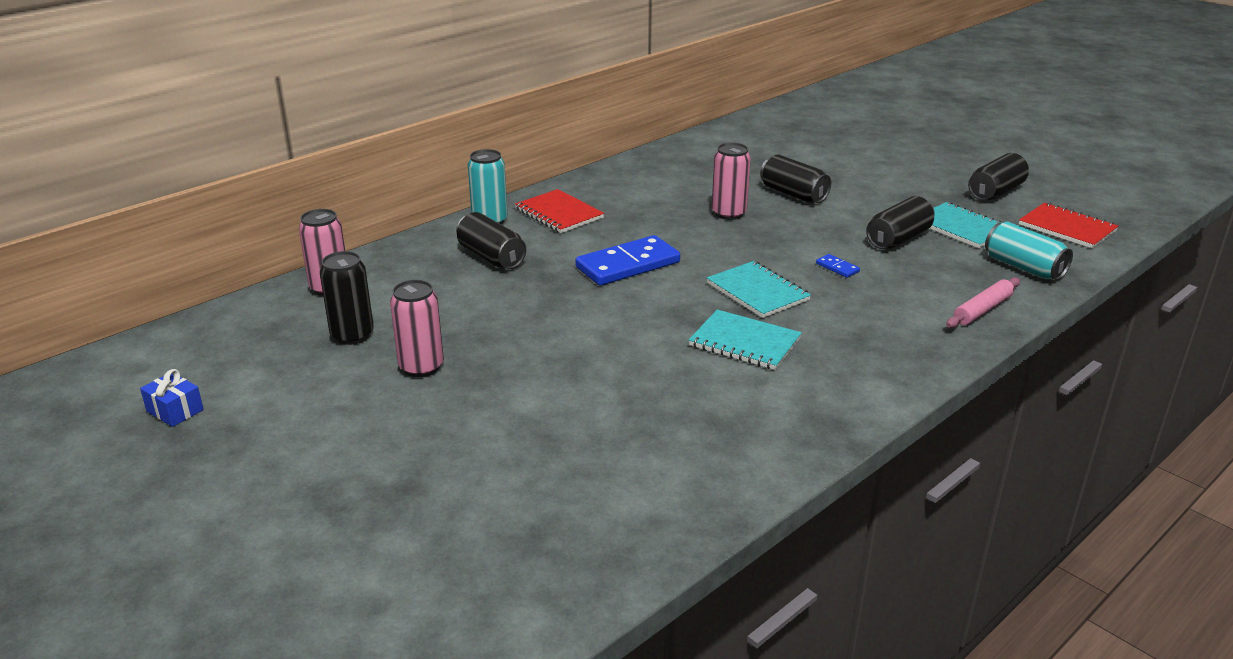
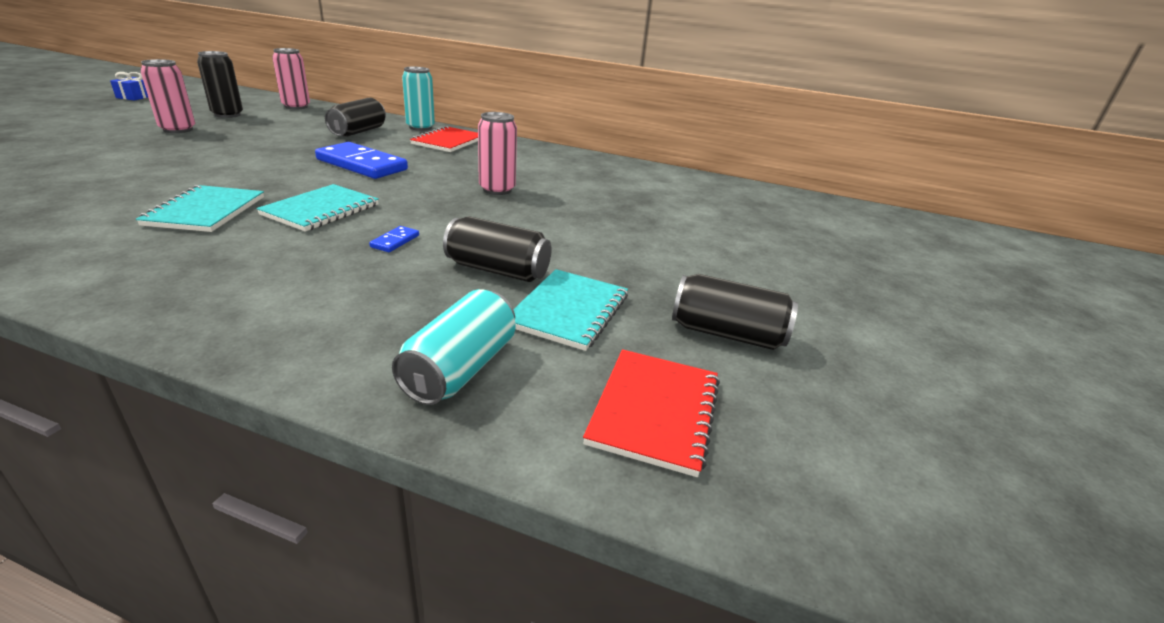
camera: 60 degrees right, 0 degrees up
(793, 194) = (572, 212): black can -> none
(982, 310) = (297, 337): pink rolling pin -> none

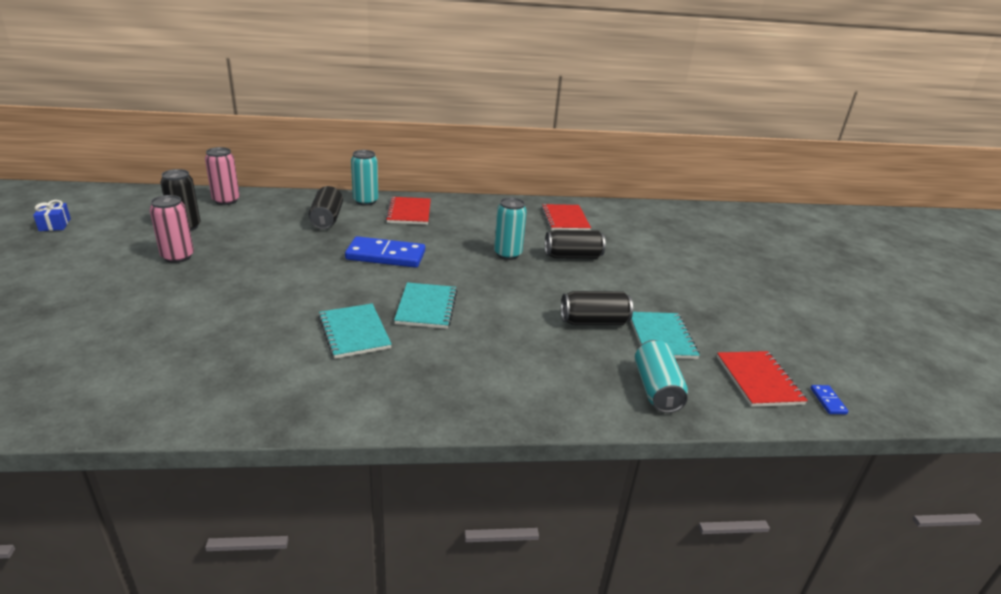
camera: 25 degrees left, 0 degrees up
(395, 241) = (509, 318): blue domino -> blue domino (828, 401)
(497, 190) = (507, 254): pink can -> turquoise can
(619, 177) = (565, 219): none -> red notebook
(727, 334) = (744, 326): black can -> black can (573, 256)

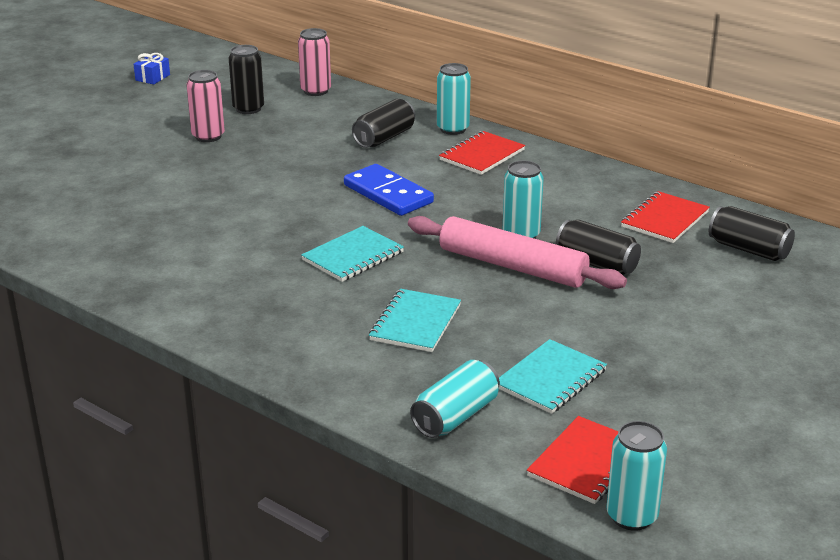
camera: 45 degrees right, 0 degrees up
(354, 332) = (259, 253): turquoise notebook -> turquoise notebook (415, 323)
(532, 275) = (512, 266): none -> pink rolling pin
(594, 321) = (500, 335): black can -> black can (749, 249)
(828, 401) = (632, 516): blue domino -> turquoise can

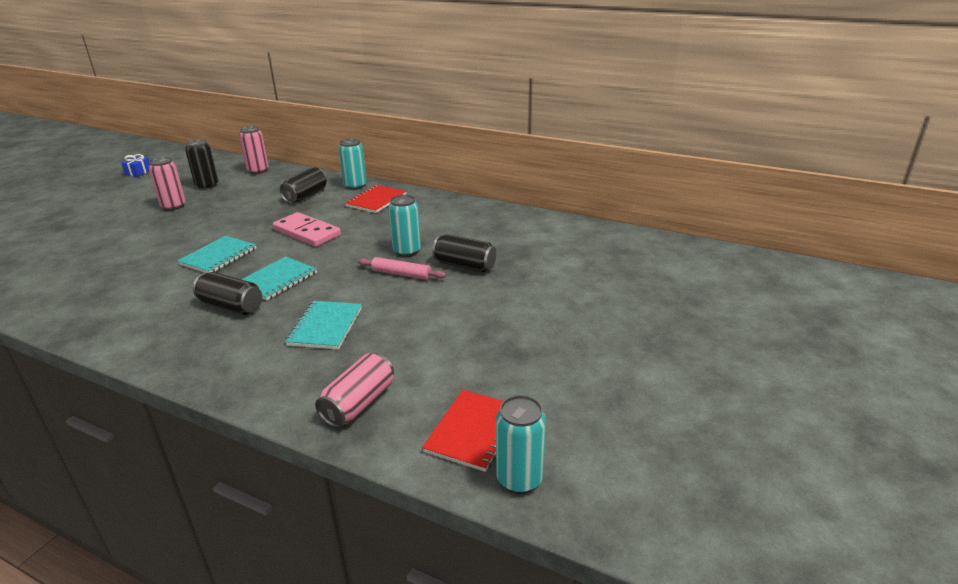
camera: 10 degrees left, 0 degrees up
(388, 194) = (307, 232): blue domino -> pink domino
(455, 416) = (359, 404): turquoise can -> pink can
(512, 266) = (401, 274): pink rolling pin -> pink rolling pin, size x0.52
(550, 379) = (437, 360): turquoise notebook -> turquoise notebook (218, 256)
(665, 219) = (510, 230): red notebook -> none
(749, 249) = (572, 244): black can -> black can (231, 306)

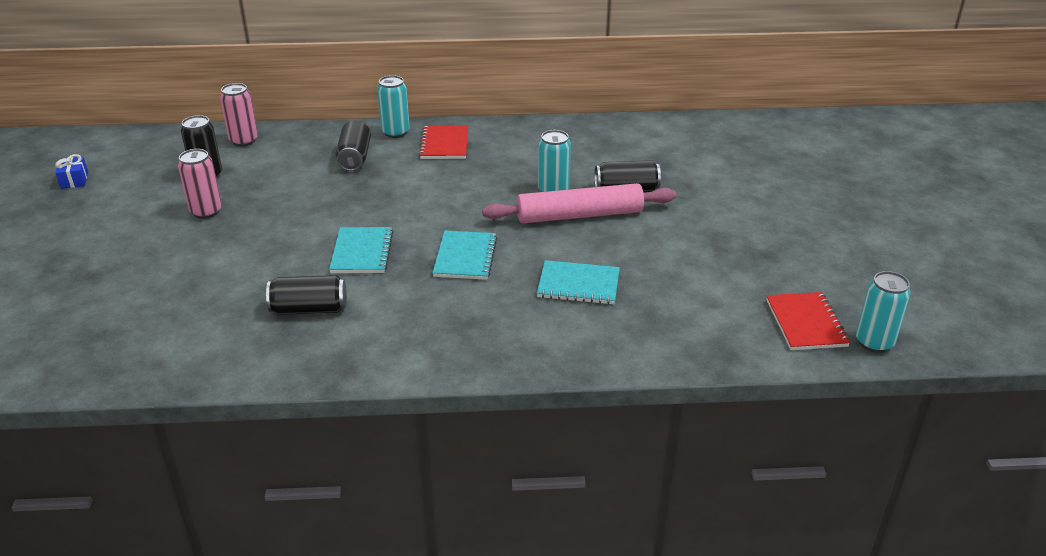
camera: 30 degrees left, 5 degrees up
(231, 306) = (458, 296): black can -> black can (309, 309)
(307, 232) = (421, 199): pink domino -> none
(325, 326) = (578, 284): turquoise notebook -> turquoise notebook turned 60 degrees counterclockwise
(359, 404) = (696, 335): pink can -> none
(401, 274) = (579, 215): pink rolling pin -> pink rolling pin, size x1.91

